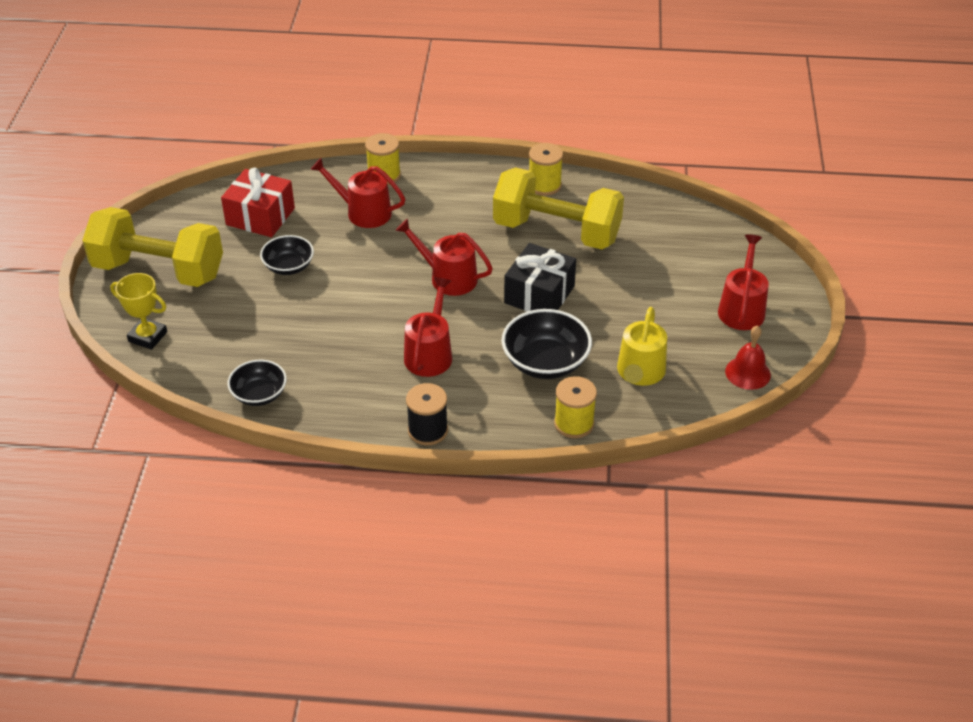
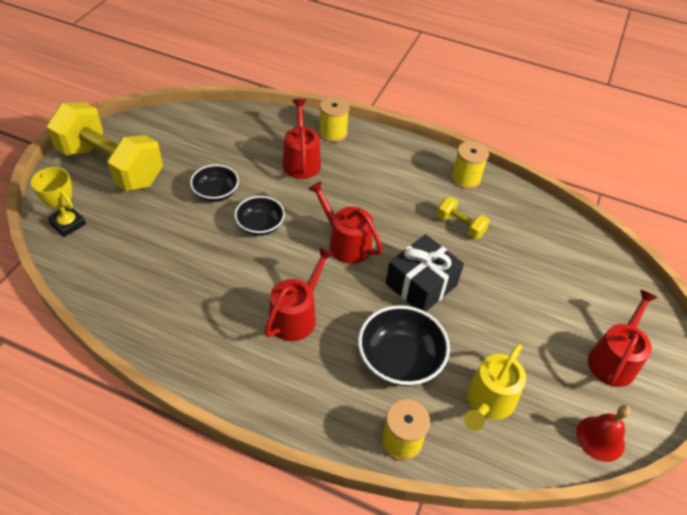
camera: 15 degrees right, 5 degrees up
(259, 394) = (127, 310): black bowl -> black bowl (260, 225)
(260, 216) = (216, 142): red gift -> none
(363, 212) = (301, 161): red watering can -> red watering can turned 45 degrees clockwise
(428, 430) = (257, 400): black spool -> none
(556, 232) = (460, 226): yellow dumbbell -> yellow dumbbell, size x0.43

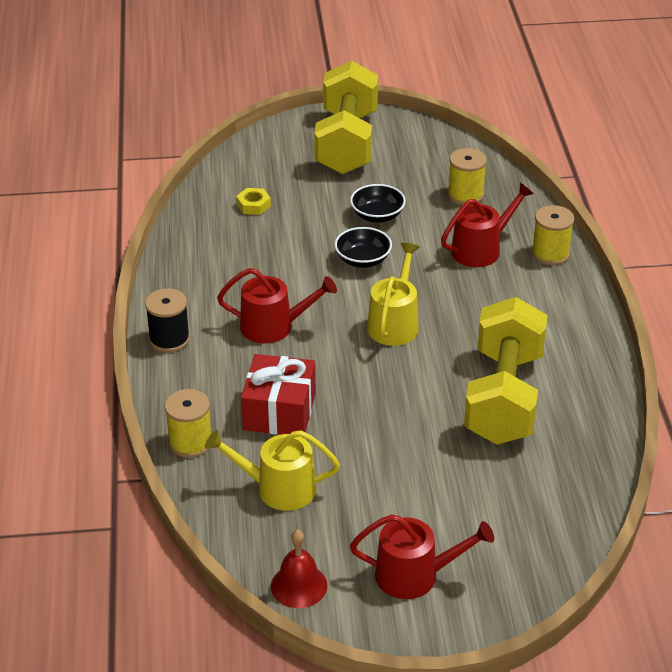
camera: 65 degrees right, 10 degrees down
(68, 224) = (257, 155): yellow trophy -> none
(132, 257) = (253, 205): none -> yellow nut
(258, 396) = (169, 339): none -> black spool
(345, 243) = (394, 323): red watering can -> yellow watering can
(400, 359) = (279, 411): black bowl -> red gift
(421, 284) = (388, 395): black gift -> none
(460, 226) = (503, 397): yellow dumbbell -> yellow dumbbell, size x2.31
(465, 178) = (588, 378): yellow spool -> yellow spool (465, 195)

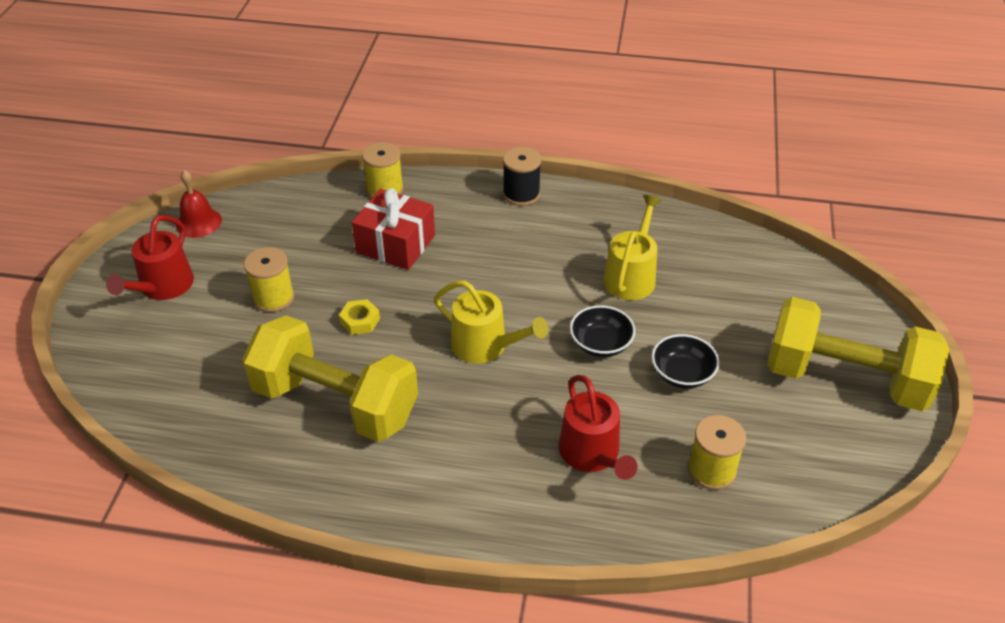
camera: 105 degrees right, 5 degrees up
(253, 205) = (721, 278): yellow nut -> yellow nut (360, 321)
(273, 326) = (514, 259): red watering can -> none
(278, 488) = (305, 228): yellow watering can -> yellow watering can (631, 276)
(550, 253) = (564, 523): yellow spool -> yellow spool (273, 298)

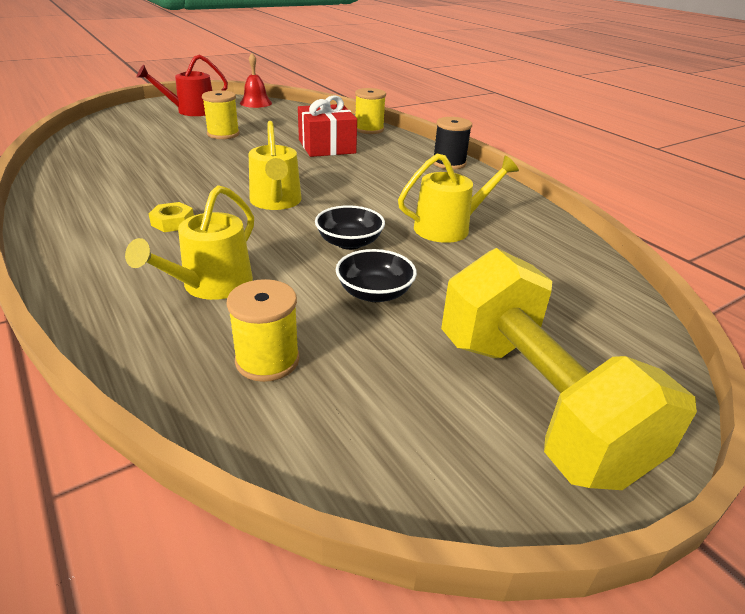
camera: 45 degrees right, 10 degrees down
(335, 403) = (150, 177): yellow dumbbell -> none
(360, 321) = (239, 159): yellow nut -> yellow nut (173, 222)
(592, 454) = (211, 285): red watering can -> yellow watering can

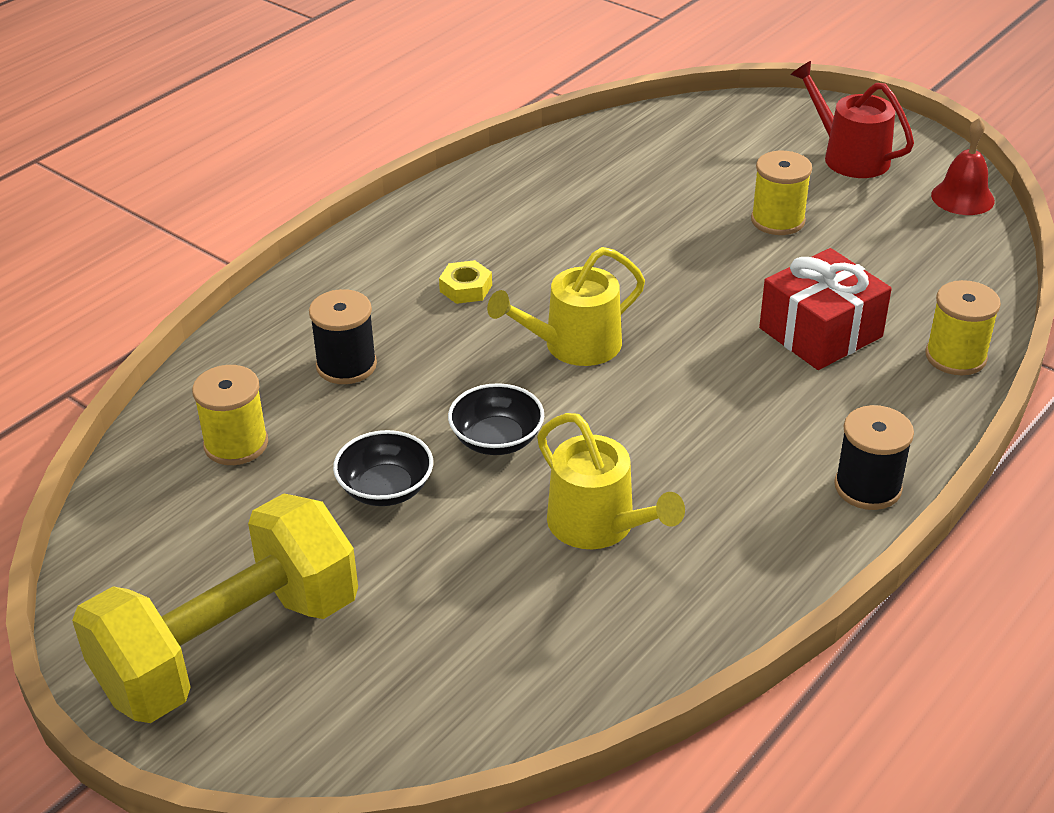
camera: 75 degrees right, 5 degrees up
(211, 285) = (346, 365): yellow watering can -> black spool

